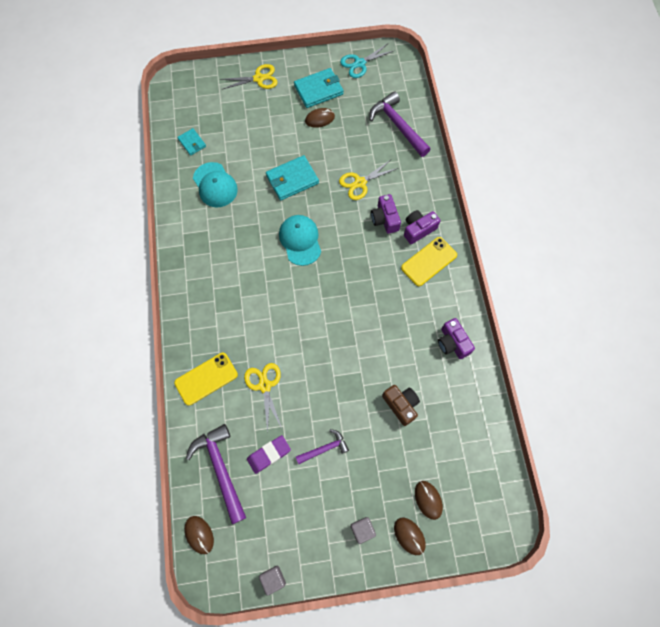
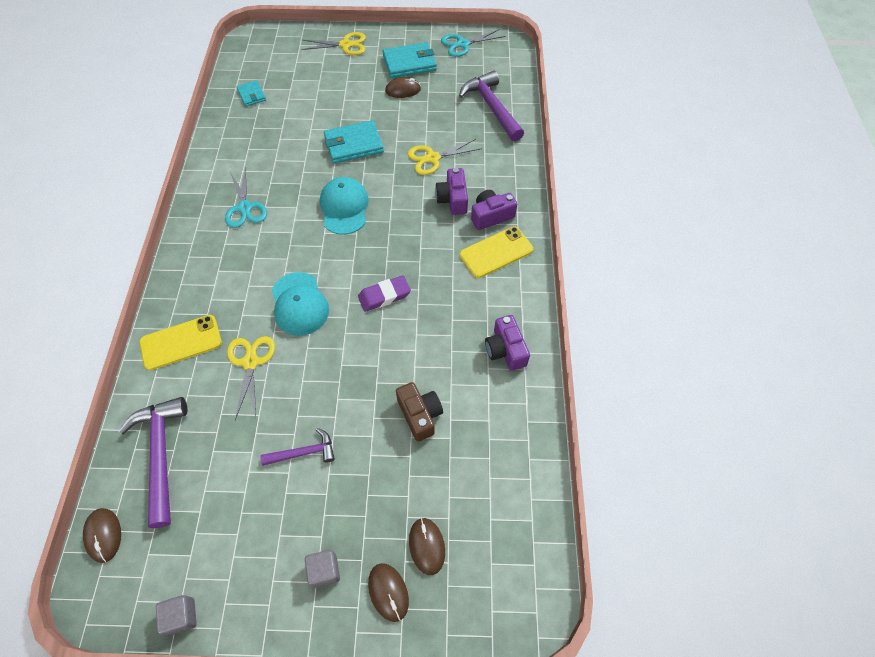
camera: 10 degrees right, 10 degrees down
(215, 185) = (263, 138): turquoise cap -> turquoise cap (299, 304)
(220, 253) = (245, 208): none -> turquoise scissors
(269, 454) = (229, 447): purple eraser -> purple eraser (384, 296)

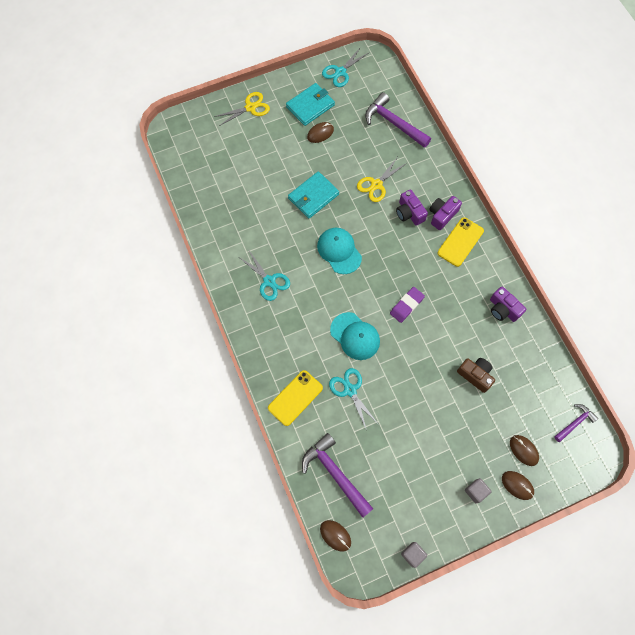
camera: 25 degrees left, 10 degrees up
(250, 362) = (350, 390): yellow scissors -> turquoise scissors
(251, 95) = (208, 184): turquoise wallet -> none
(304, 452) = (421, 431): purple hammer -> purple hammer (575, 422)

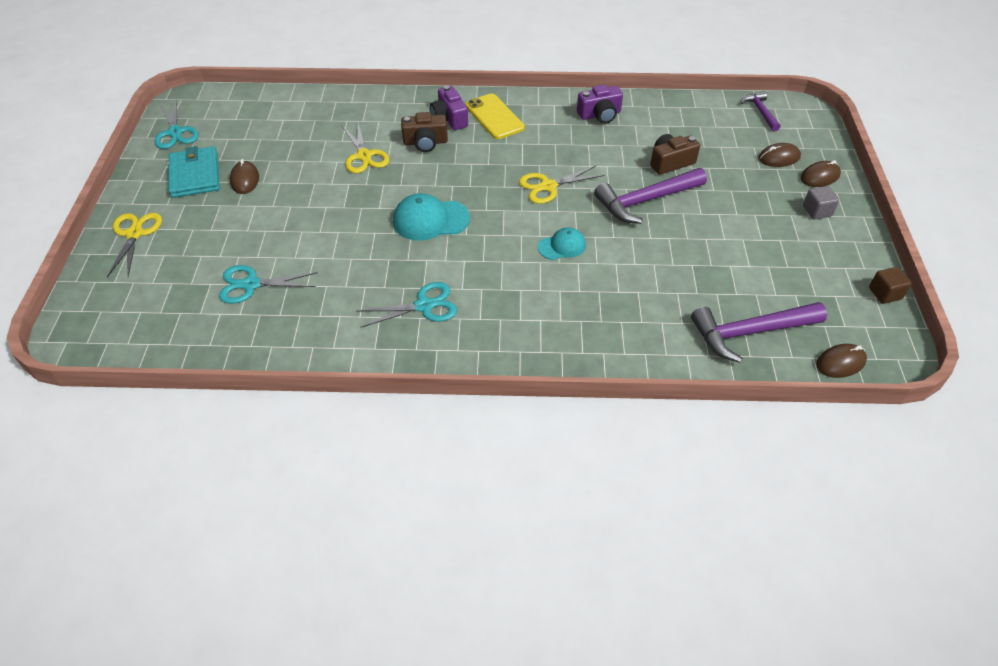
camera: 65 degrees left, 20 degrees down
(295, 398) = (620, 337): yellow phone -> none
(313, 196) = (331, 217): turquoise wallet -> none
(350, 390) = (636, 277): turquoise scissors -> turquoise scissors (251, 284)
(355, 336) = (562, 246): turquoise cap -> turquoise cap, size x0.62
(393, 123) = (293, 114): purple hammer -> purple hammer (645, 201)
(406, 305) = (548, 186): purple eraser -> yellow scissors
(409, 213) = (425, 142): purple camera -> brown camera
(412, 554) = (885, 293): grey cube -> brown cube

